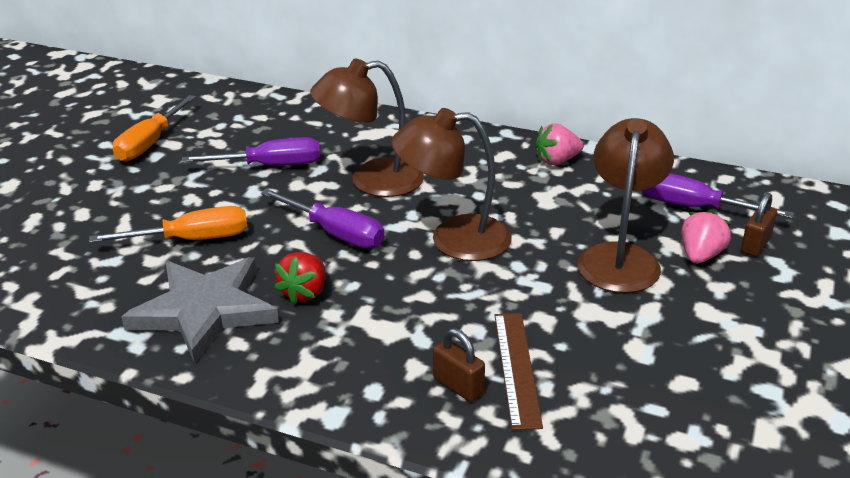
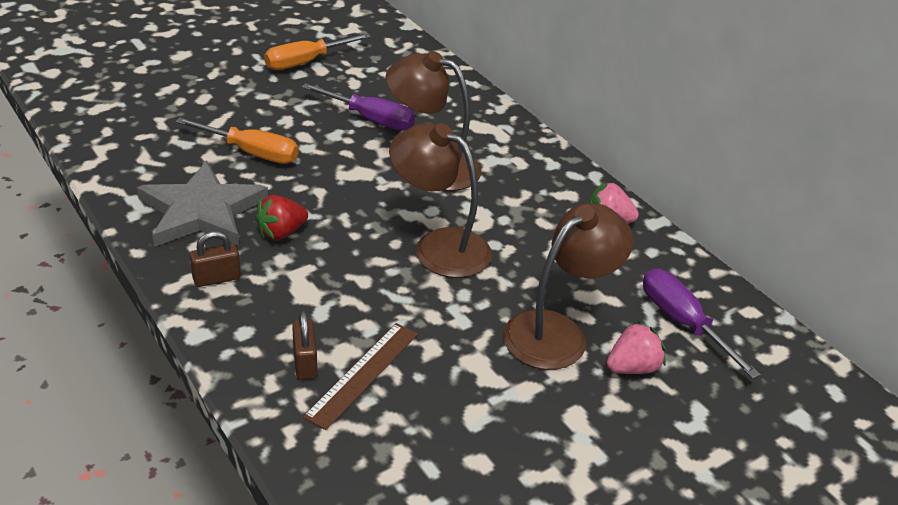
camera: 30 degrees right, 5 degrees up
(336, 233) = (355, 197): purple screwdriver -> none
(755, 245) = (698, 385): brown padlock -> brown padlock (216, 278)

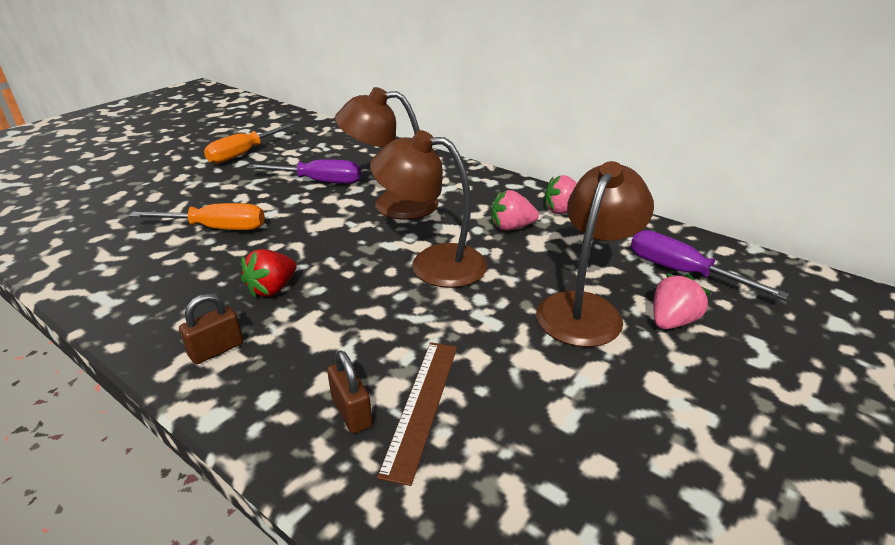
camera: 15 degrees left, 5 degrees down
(202, 211) = (180, 289): grey star -> none
(540, 226) = (511, 227): none -> pink strawberry

